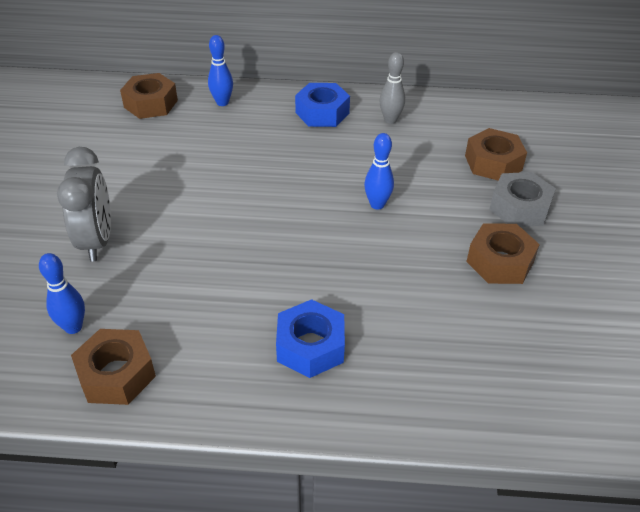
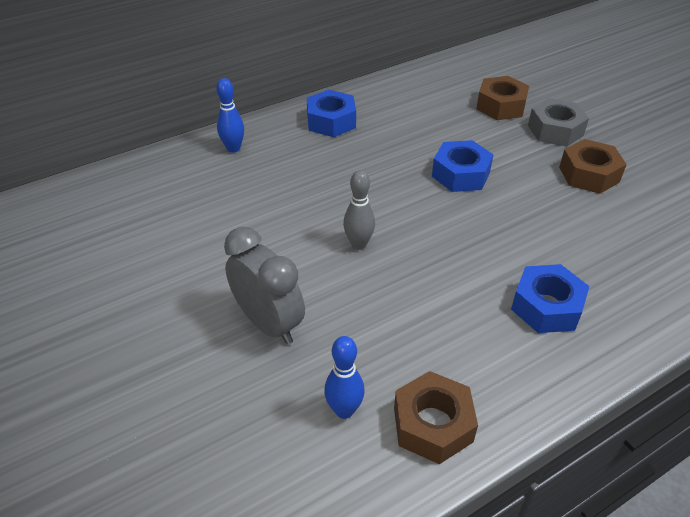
camera: 35 degrees left, 0 degrees up
(151, 104) = (165, 178): brown nut -> none
(377, 204) = (461, 174): blue bowling pin -> blue nut
(390, 120) = (391, 105): grey bowling pin -> grey bowling pin (358, 244)

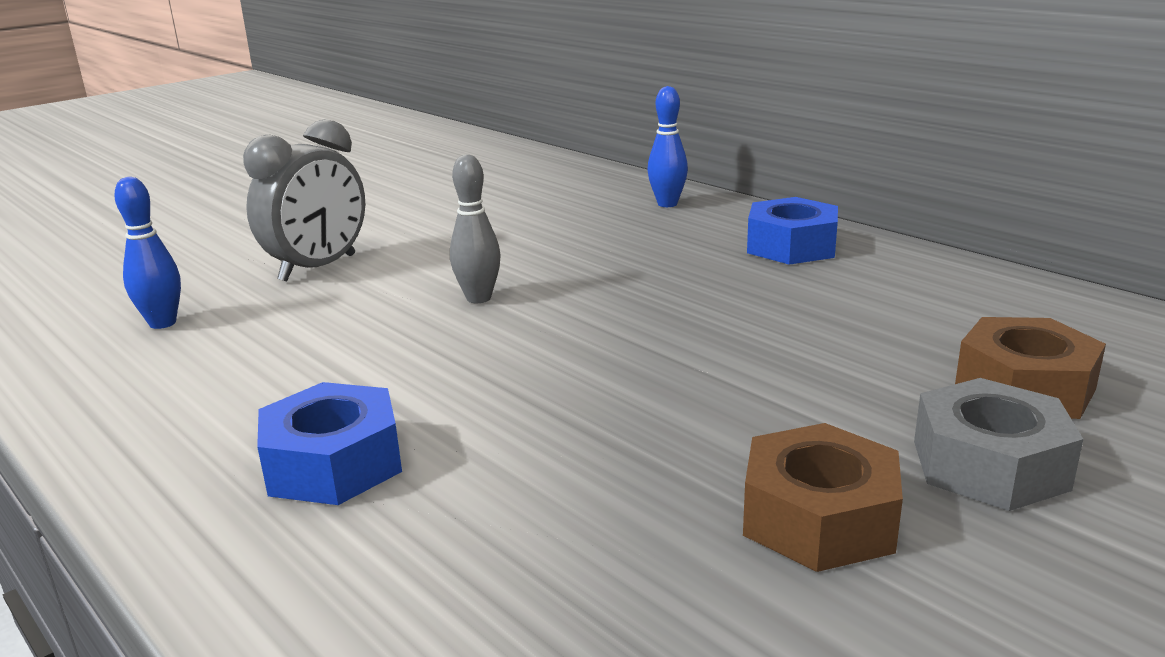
camera: 80 degrees right, 20 degrees down
(432, 424) = (113, 378): brown nut -> none
(461, 174) = (710, 360): blue nut -> none

